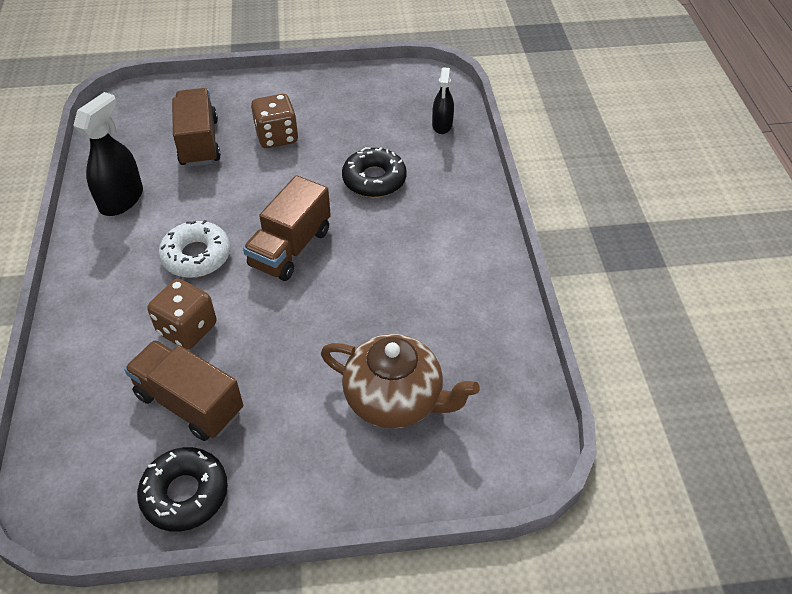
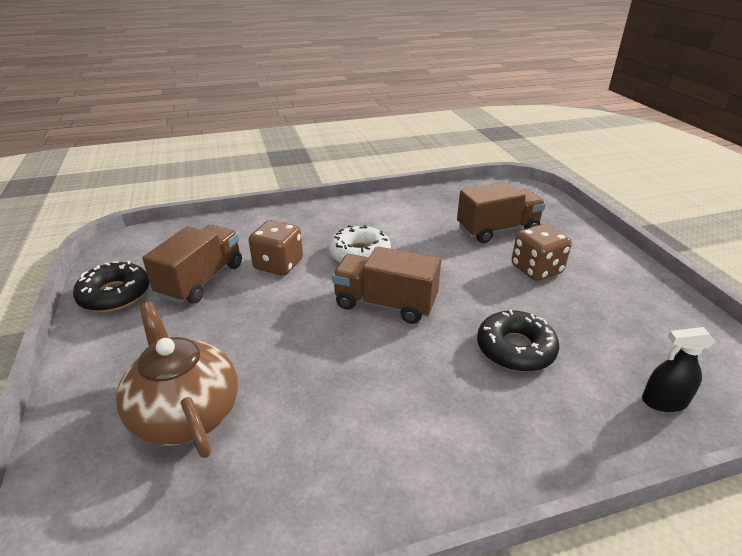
camera: 80 degrees right, 15 degrees down
(121, 199) = (410, 210): black spray bottle -> none
(395, 399) = (186, 413): brown teapot -> brown teapot turned 135 degrees clockwise

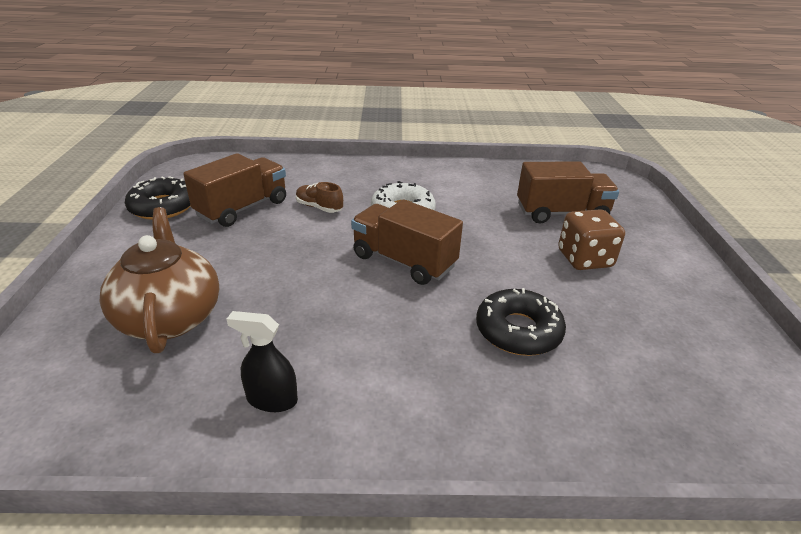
camera: 15 degrees right, 0 degrees up
(278, 265) = (319, 207): brown dice -> brown shoe
(664, 401) = (664, 421): black spray bottle -> black spray bottle (272, 399)

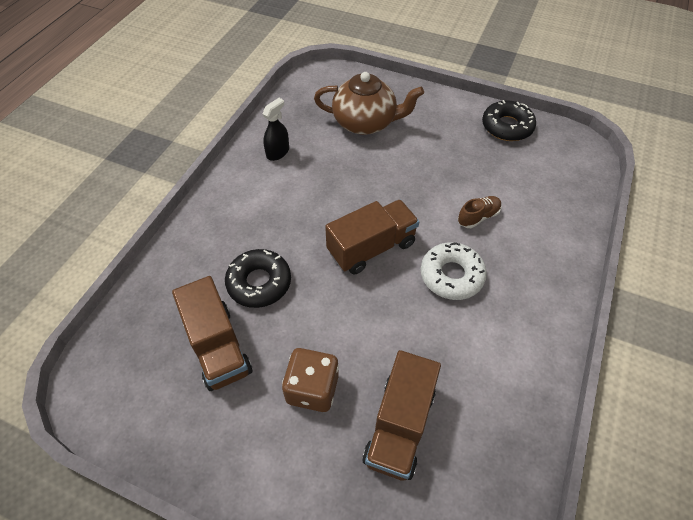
camera: 115 degrees right, 20 degrees up
(242, 208) = (491, 169): brown truck -> brown truck (218, 346)

